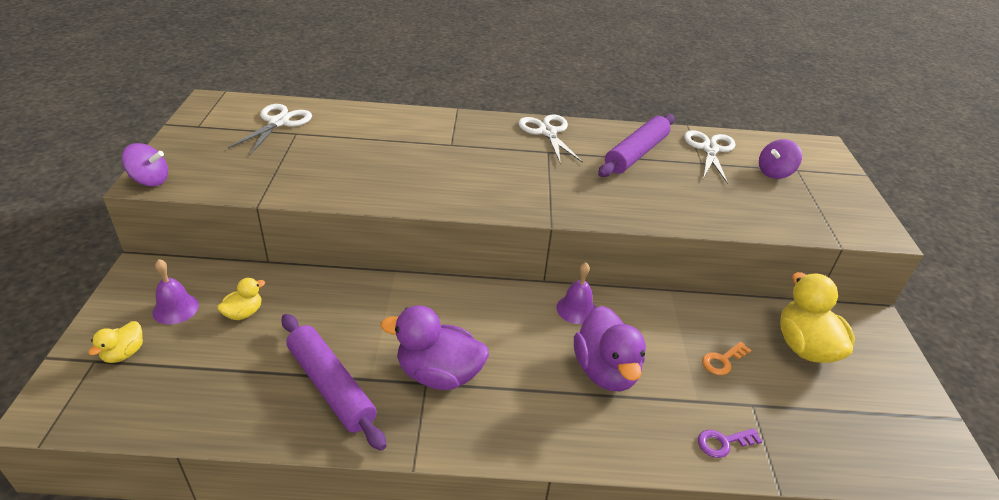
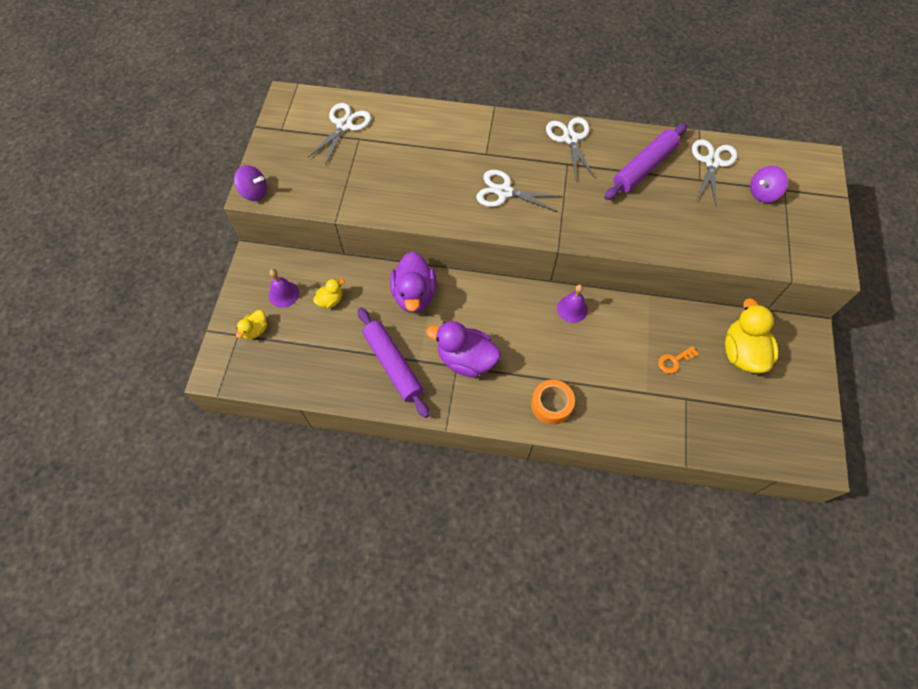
camera: 10 degrees right, 25 degrees up
(476, 176) = (504, 192): none -> white scissors
(568, 424) = (551, 405): none -> orange tape
(605, 371) = (585, 364): purple duck -> purple duck (414, 295)
(723, 443) = (656, 426): purple key -> none

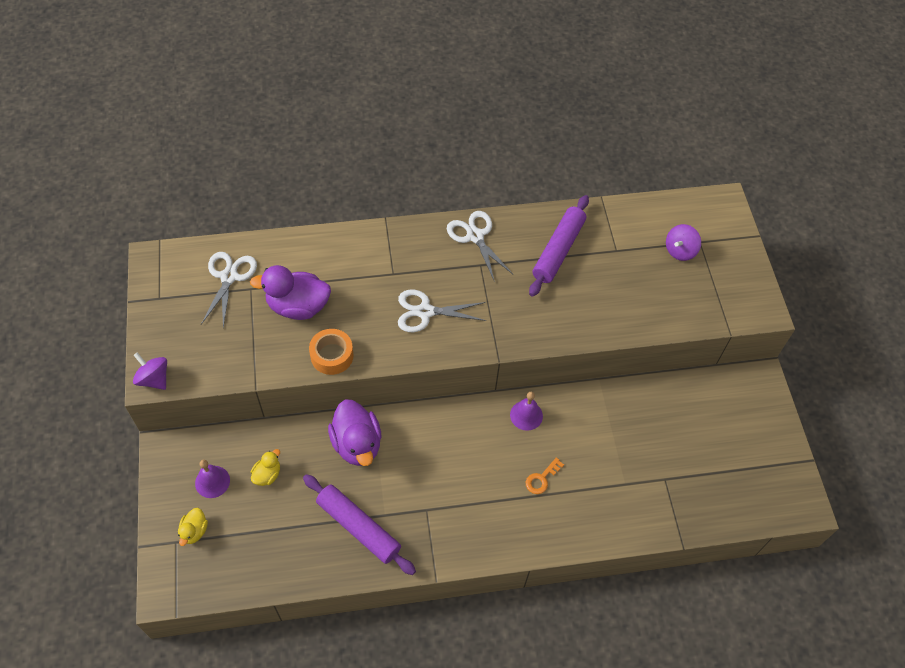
camera: 20 degrees left, 5 degrees down
(254, 192) = (154, 379): purple spinning top -> purple spinning top turned 135 degrees counterclockwise
(466, 359) = (434, 500): purple duck -> purple duck (298, 306)
(551, 405) = (535, 523): orange tape -> orange tape (332, 355)
(674, 361) = (642, 443): orange key -> orange key (541, 479)
(712, 162) = (623, 229): white scissors -> none
(742, 353) = (704, 416): yellow duck -> none

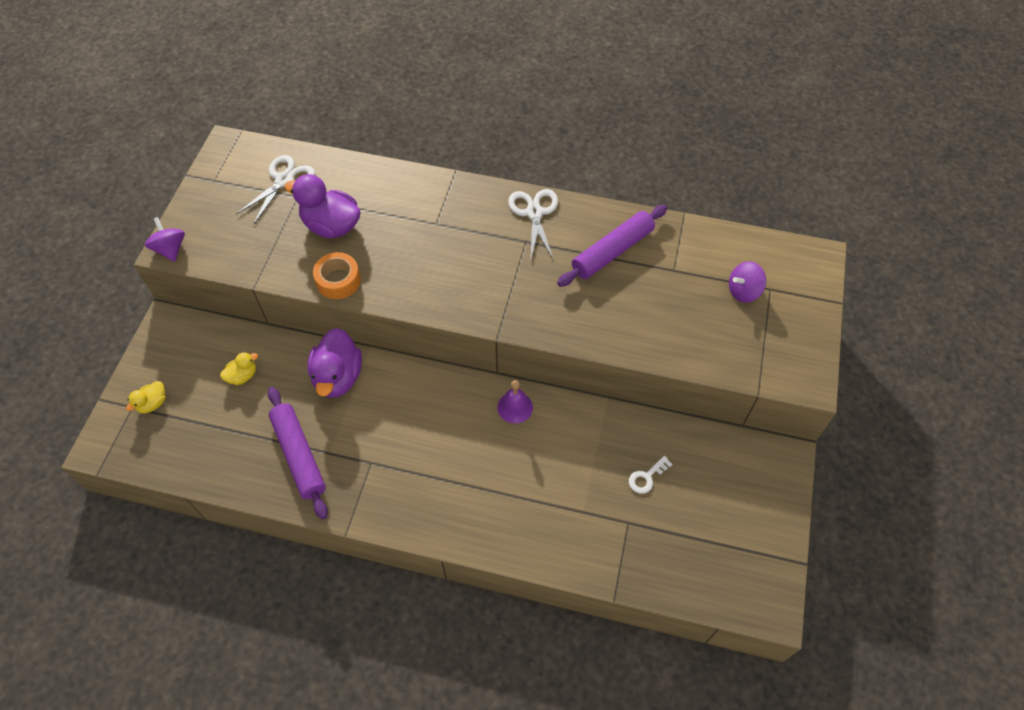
camera: 25 degrees right, 0 degrees up
(212, 481) = (191, 364): purple bell -> none
(425, 312) = (448, 268): white scissors -> none
(541, 479) = (499, 475): orange key -> none
(662, 436) = (646, 477): none -> white key

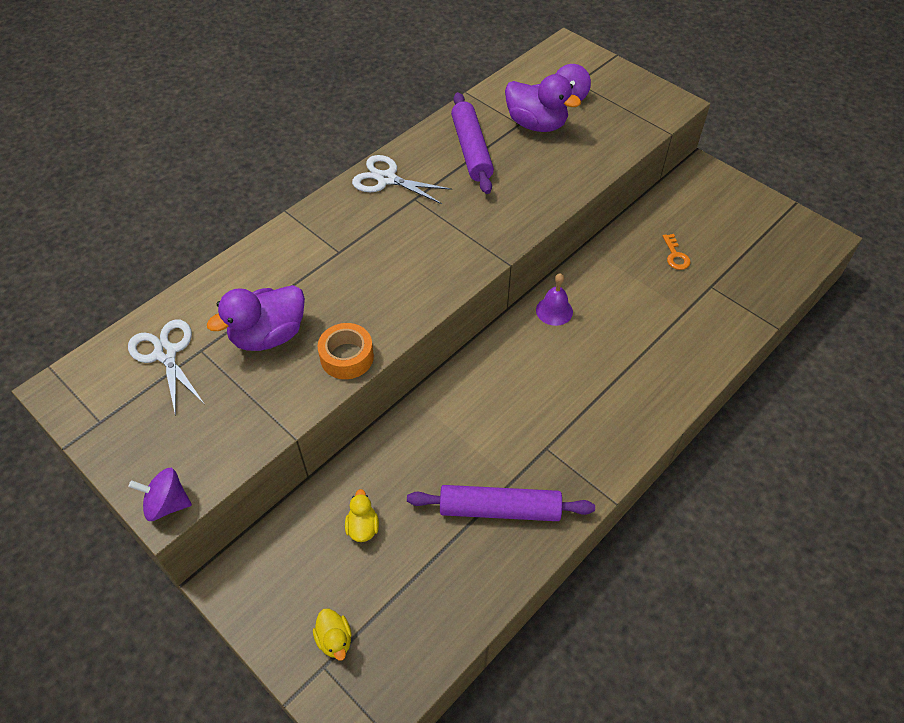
camera: 60 degrees left, 5 degrees down
(338, 377) = (426, 436): purple duck -> purple duck (536, 124)
(646, 477) = (675, 256): white key -> orange key

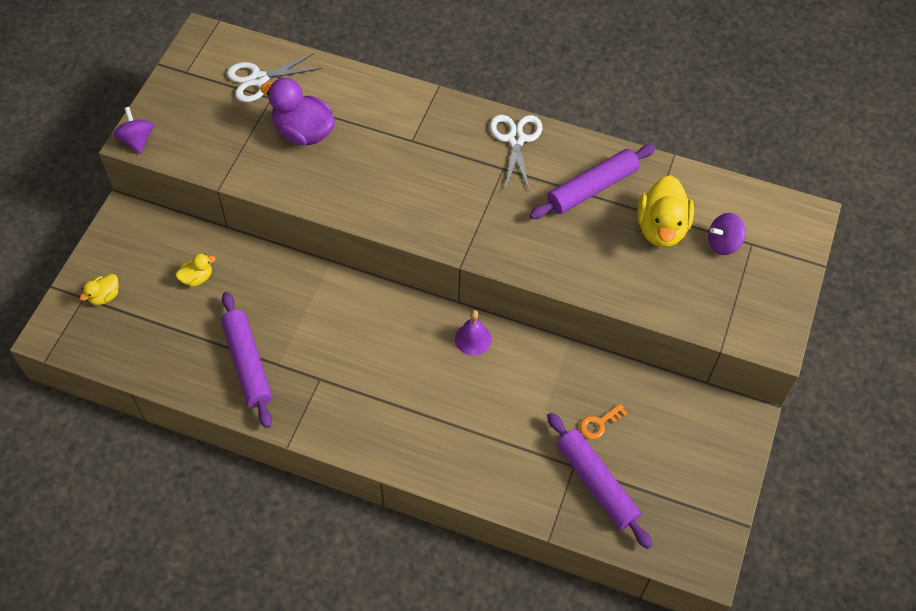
camera: 65 degrees right, 5 degrees up
(166, 353) = (259, 79): white scissors -> white scissors turned 150 degrees counterclockwise
(347, 357) = (305, 190): orange tape -> none
(536, 124) = (661, 228): purple duck -> yellow duck
(732, 278) = (596, 483): none -> purple rolling pin

